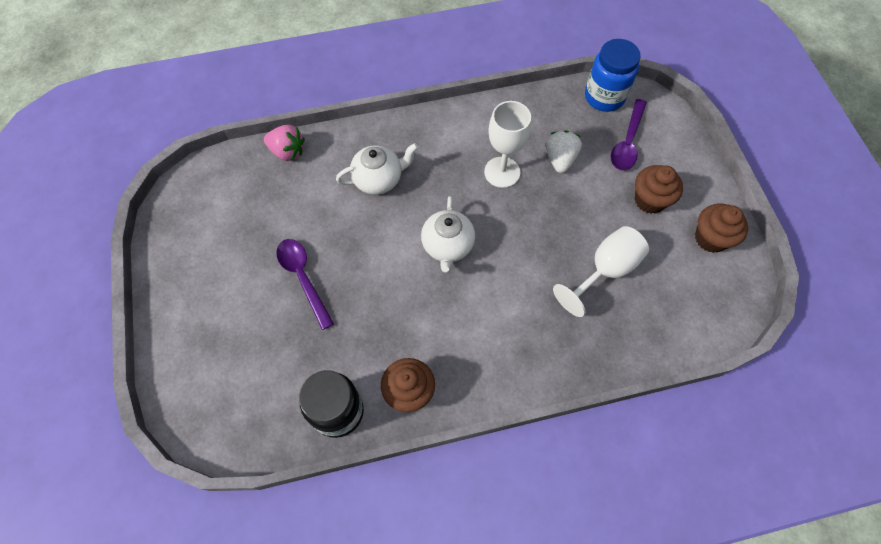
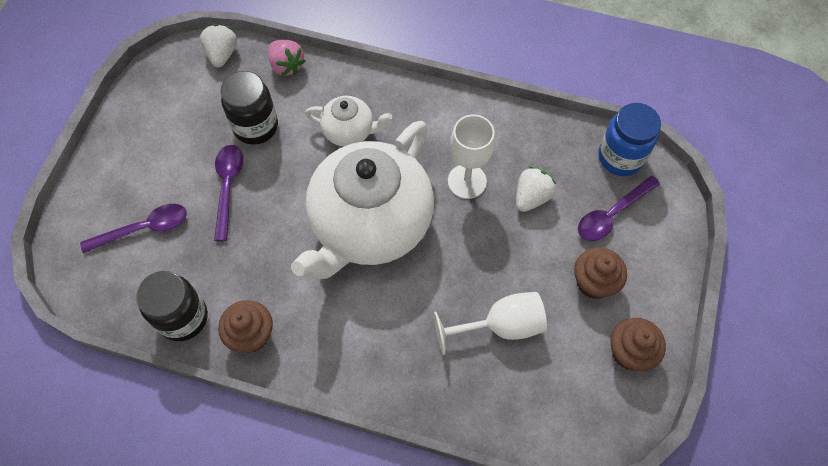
camera: 30 degrees right, 0 degrees up
(221, 169) = (222, 54): none -> white strawberry
(249, 354) = (144, 228): none -> purple spoon
(294, 215) = (255, 126): none -> black jar
(447, 246) = (370, 224): white teapot -> white teapot, size x2.20

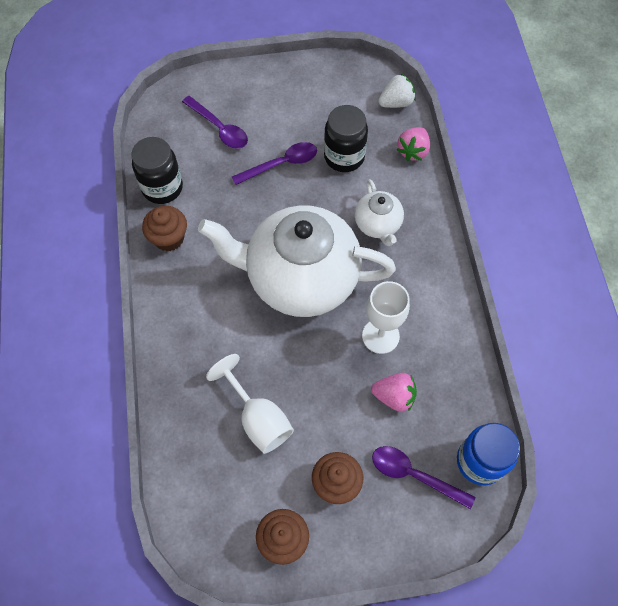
camera: 65 degrees right, 0 degrees up
(531, 197) = (394, 396): white strawberry -> pink strawberry

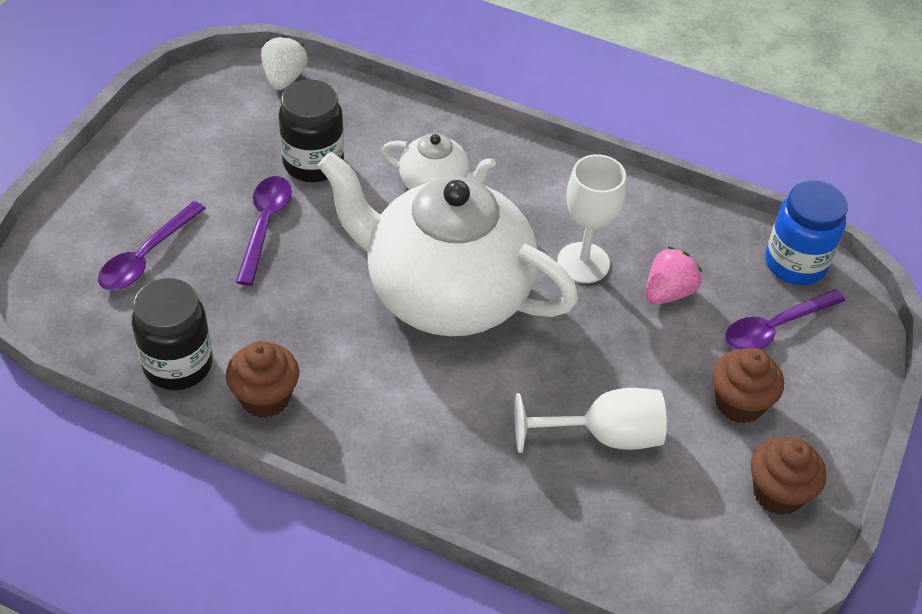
camera: 60 degrees left, 15 degrees down
(219, 128) = (146, 257): purple spoon -> purple spoon turned 135 degrees clockwise
(300, 278) = (445, 294): white teapot -> white teapot turned 75 degrees clockwise
(413, 151) = (365, 102): pink strawberry -> none

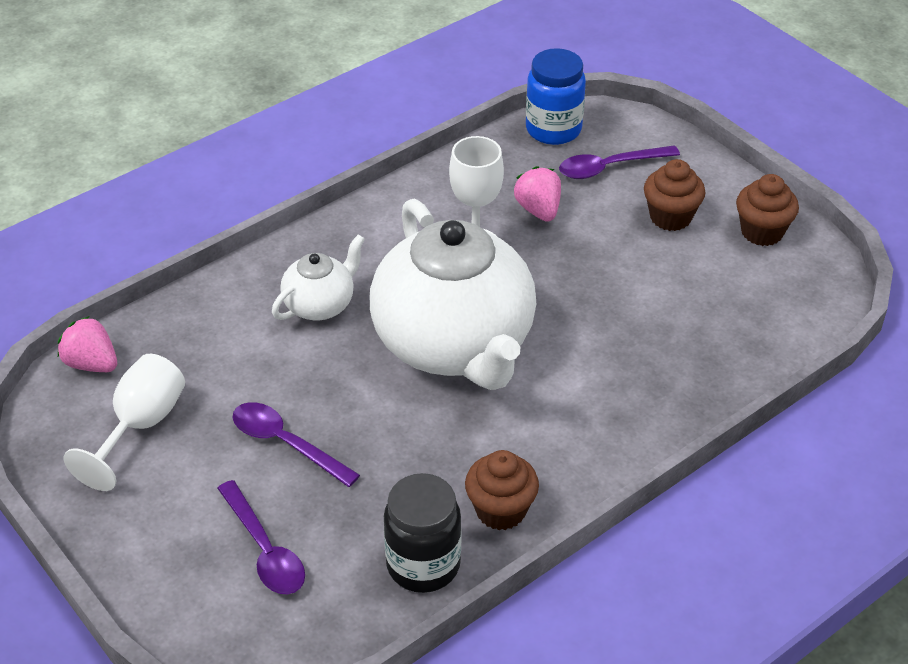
camera: 60 degrees left, 5 degrees down
(284, 78) = (92, 363): white strawberry -> pink strawberry
(313, 163) = (229, 380): black jar -> none
(445, 294) = (454, 345): white teapot -> white teapot turned 75 degrees counterclockwise
(604, 436) = (661, 304): white goblet -> white goblet (140, 426)
(774, 328) = (609, 167): purple spoon -> purple spoon turned 75 degrees clockwise

